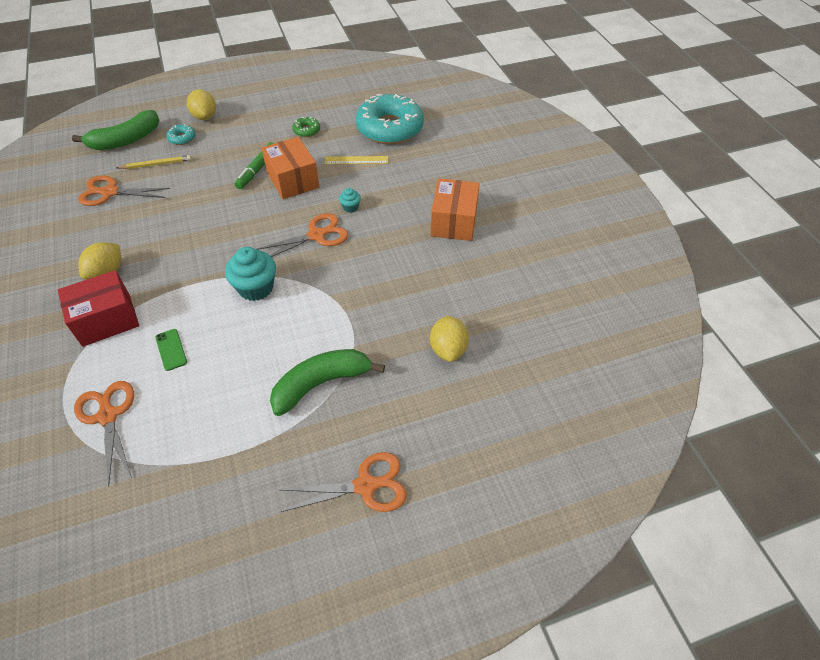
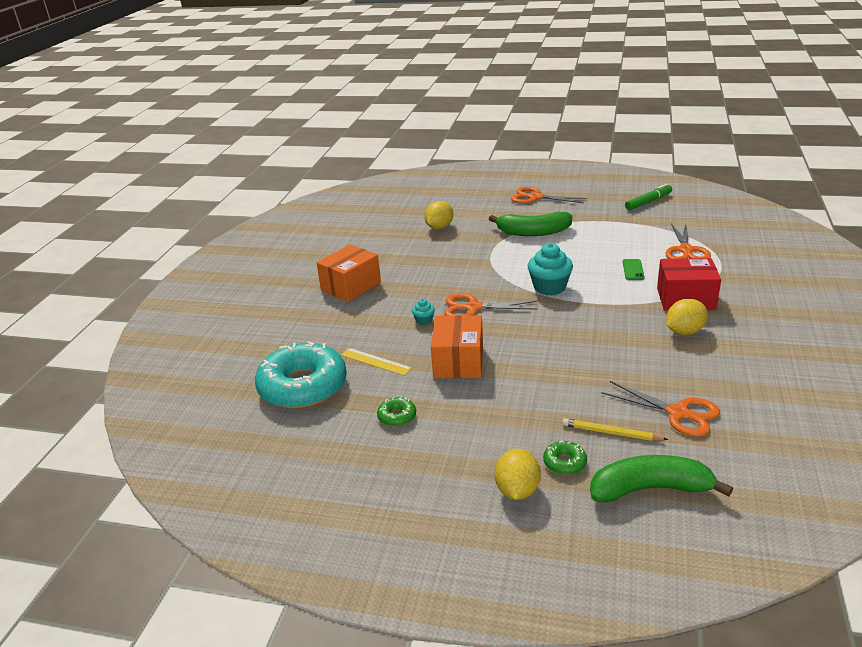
camera: 145 degrees left, 20 degrees down
(182, 138) = (564, 462): turquoise donut -> green donut
(257, 170) = (489, 385): green marker -> green marker (648, 202)

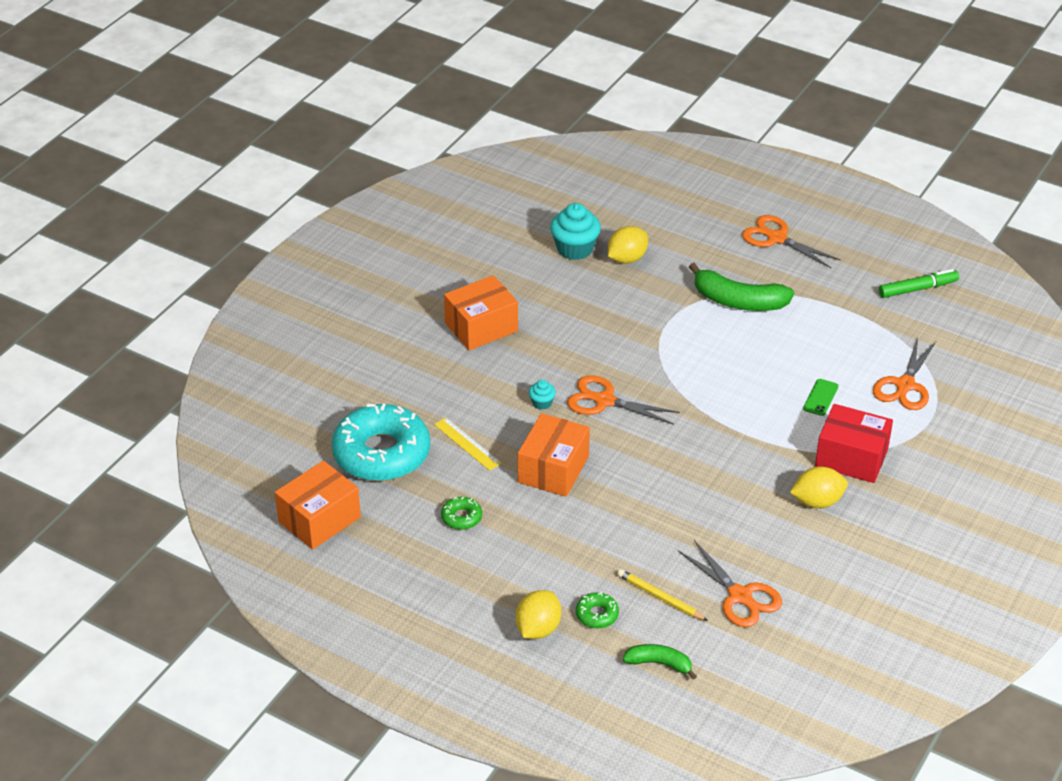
camera: 15 degrees right, 10 degrees up
(262, 452) = (319, 519): none -> orange box
(549, 287) = (707, 396): turquoise cupcake -> turquoise cupcake (575, 249)
(650, 489) = (659, 663): green banana -> green banana, size x0.57

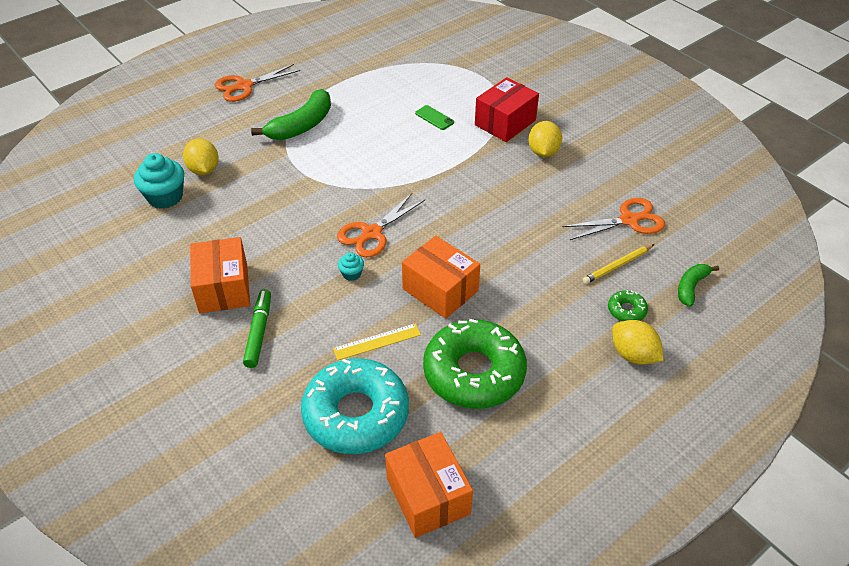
camera: 70 degrees left, 5 degrees up
(461, 517) = (474, 372): green donut -> green donut, size x2.46
(905, 385) = (443, 77): orange scissors -> none
(917, 289) = (348, 42): green marker -> green marker (258, 332)

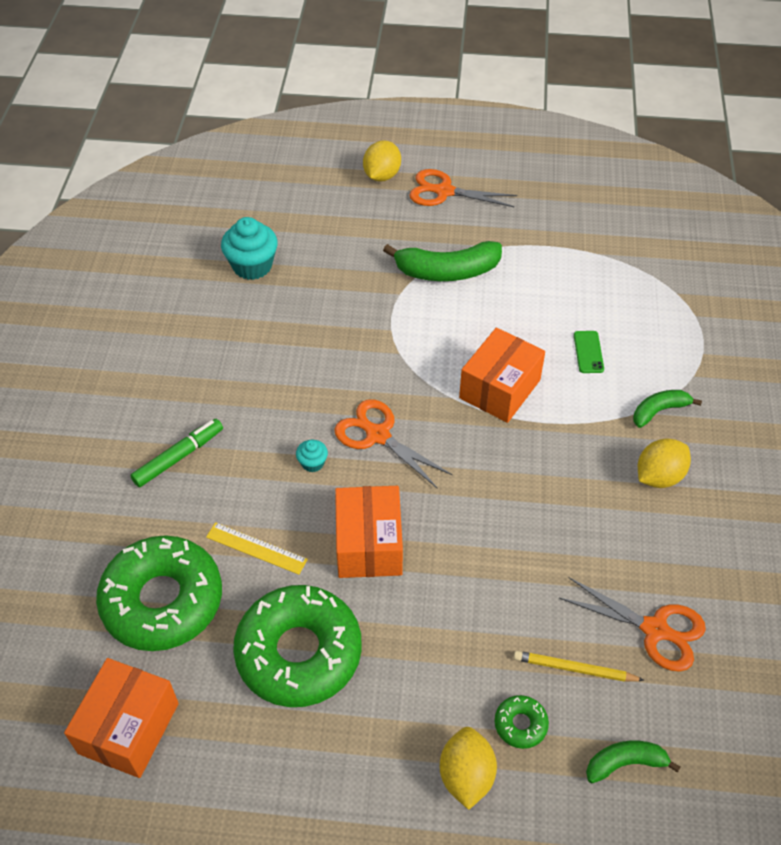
camera: 45 degrees right, 5 degrees up
(204, 170) = (311, 260): yellow lemon -> yellow lemon (382, 175)
(223, 288) = (199, 392): orange box -> orange box (499, 389)
(356, 414) = (162, 601): turquoise donut -> green donut
(372, 233) = (378, 435): orange scissors -> orange scissors turned 45 degrees clockwise
(505, 123) = (659, 411): red box -> green banana

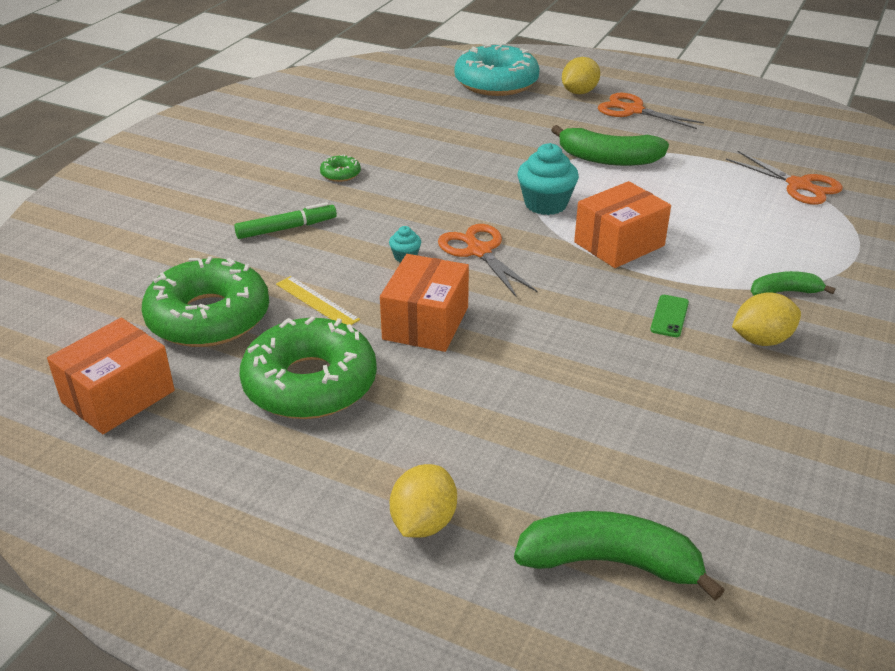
camera: 20 degrees right, 15 degrees down
(252, 266) = (428, 126): turquoise cupcake -> turquoise cupcake (545, 204)
(293, 179) = (496, 82): none -> turquoise donut
(520, 724) = (506, 497): green donut -> green donut (340, 174)
(574, 669) = (590, 467): yellow pencil -> none
(588, 352) = (726, 236): green phone -> green phone (669, 316)
(625, 763) = (610, 562): green banana -> green banana, size x1.76
(654, 629) = (700, 458): orange scissors -> orange scissors (798, 185)

